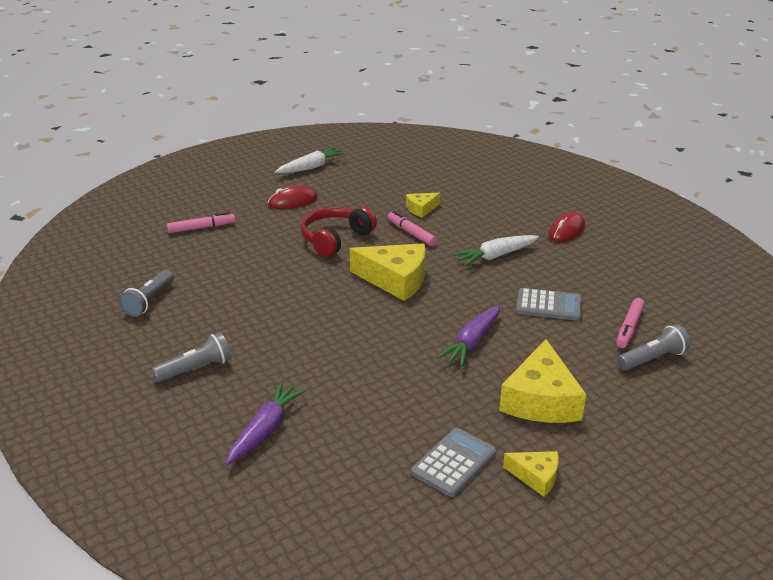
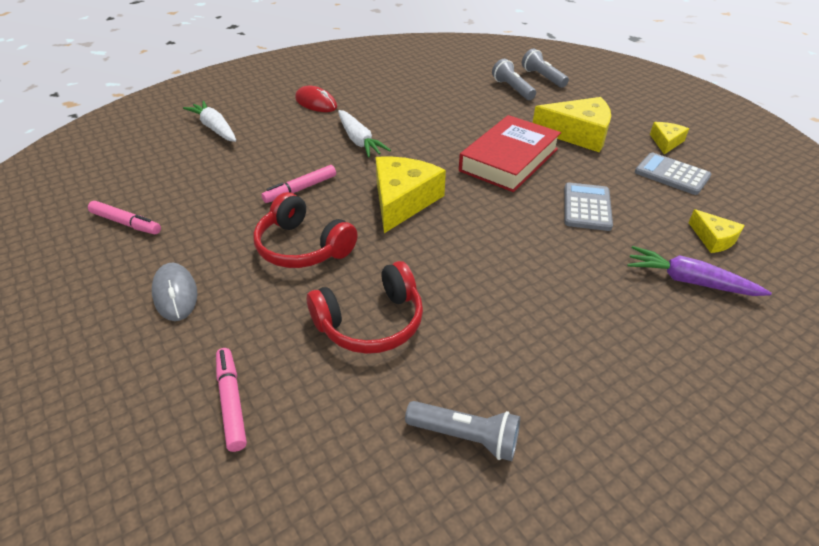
camera: 90 degrees left, 10 degrees up
(196, 369) = (612, 352): grey flashlight -> grey flashlight (543, 77)
(252, 268) = (371, 322): none -> red headphones
(292, 201) = (175, 294): red mouse -> grey mouse
(311, 167) = (62, 280): white carrot -> white carrot (215, 128)
(421, 209) = (243, 181): yellow cheese -> yellow cheese (713, 239)
(472, 342) = (509, 160): purple carrot -> red book
(548, 305) = (445, 121): grey calculator -> grey calculator (587, 207)
(629, 328) = (474, 92): pink marker -> pink marker (126, 223)

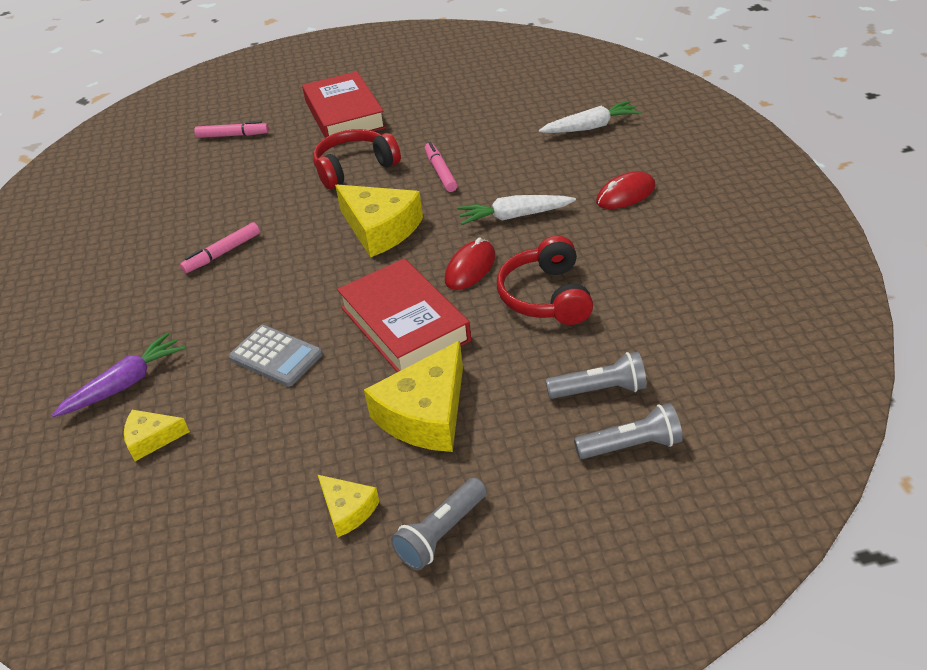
camera: 115 degrees right, 0 degrees up
(126, 223) = (446, 91): pink marker -> pink marker (223, 253)
(175, 294) = (344, 114): grey mouse -> red book
(371, 322) = (246, 191): red headphones -> red headphones (546, 296)
(432, 146) = (470, 268): none -> red mouse
(465, 437) = (126, 214): grey flashlight -> grey flashlight (441, 533)
(671, 174) = (275, 469): grey calculator -> none

